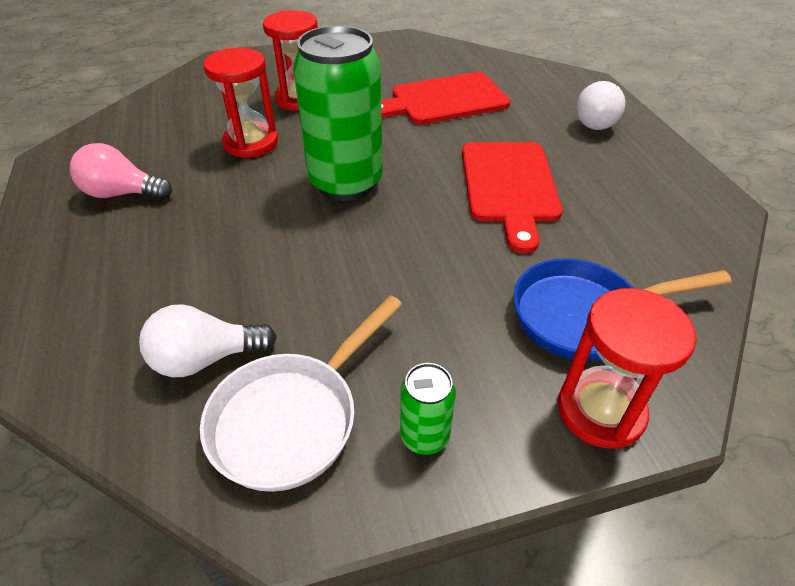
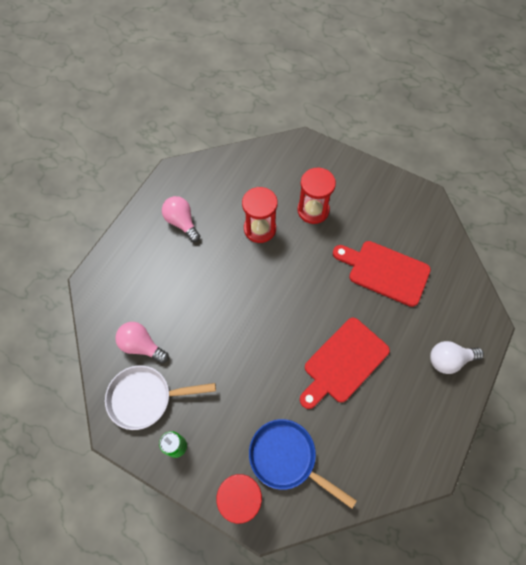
camera: 45 degrees right, 20 degrees up
(205, 358) = (142, 345): white light bulb -> pink light bulb
(346, 183) = (274, 294): green can -> none

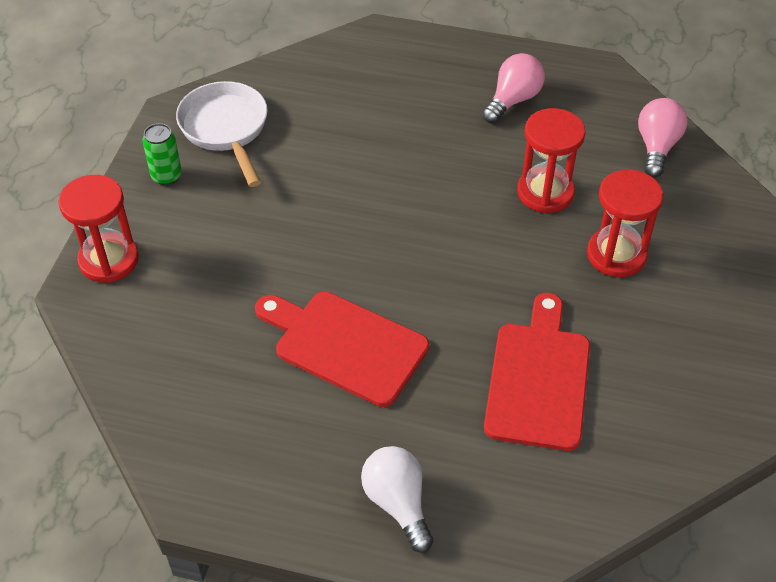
camera: 75 degrees right, 15 degrees down
(142, 345) = (299, 107): pink light bulb -> pink light bulb (657, 147)
(287, 458) = (174, 300): blue pan -> none

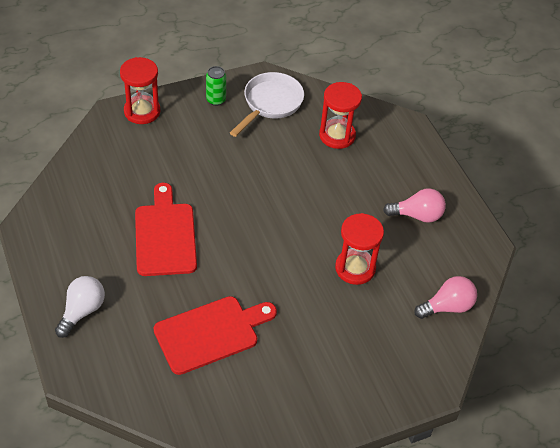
camera: 50 degrees right, 0 degrees up
(616, 255) = (336, 327): red hourglass -> red hourglass (337, 135)

